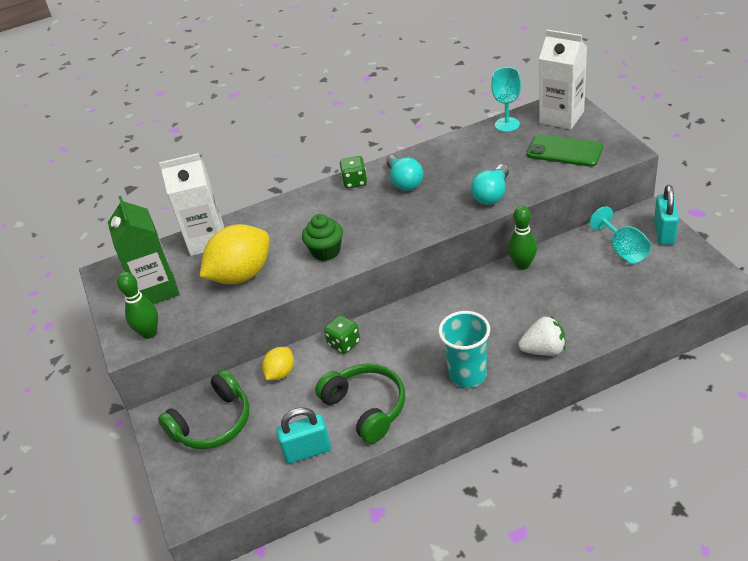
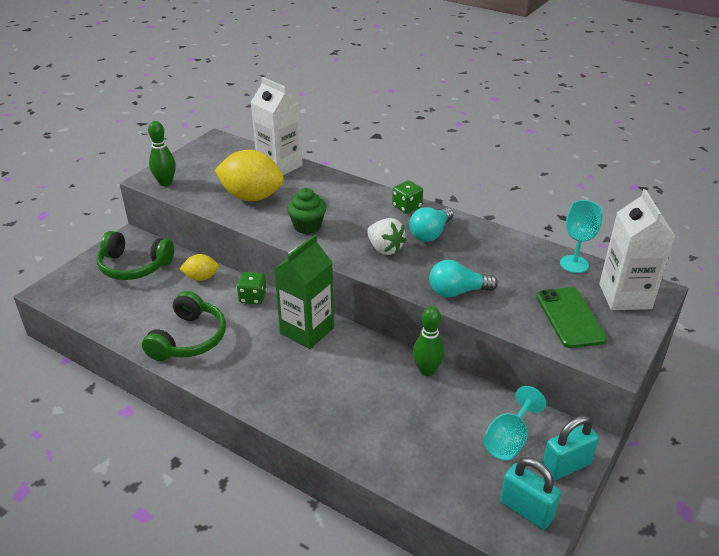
camera: 50 degrees right, 5 degrees down
(157, 289) = (212, 167): green carton -> green carton (307, 331)
(307, 451) = (128, 325): turquoise padlock -> turquoise padlock (526, 510)
(467, 375) = (259, 386): turquoise cup -> none
(543, 350) = (321, 427): white strawberry -> white strawberry (385, 249)

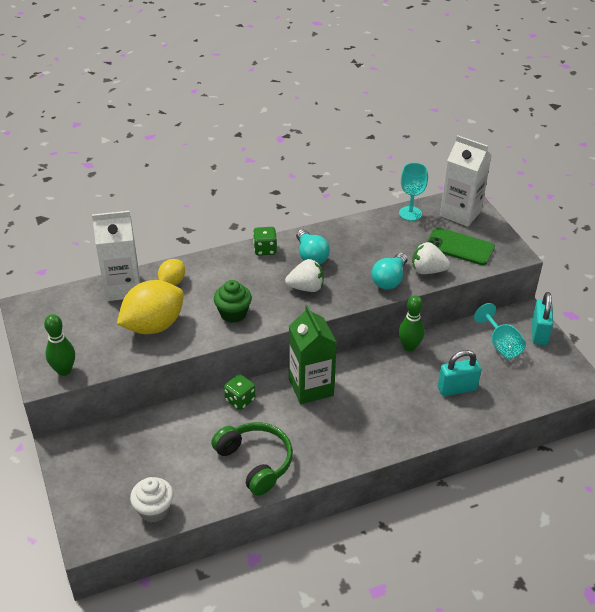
camera: 55 degrees left, 5 degrees up
(97, 309) = (154, 510): none -> white cupcake
(134, 266) = (114, 460): green headphones -> none
(201, 278) = (179, 421): yellow lemon -> yellow lemon (172, 282)
(503, 311) = (427, 270): none -> white strawberry
(526, 510) = (559, 369): turquoise padlock -> turquoise padlock (457, 389)

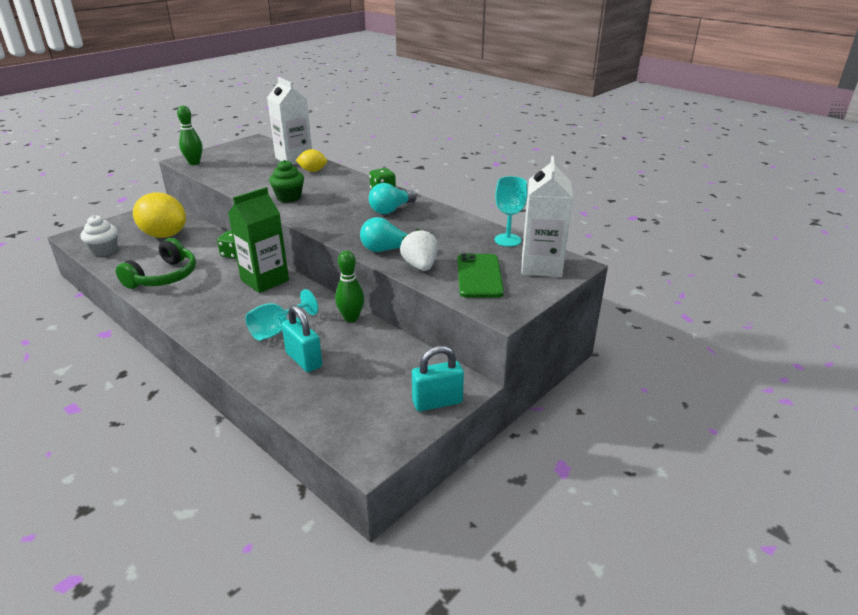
camera: 65 degrees right, 10 degrees down
(153, 326) = (256, 176): yellow lemon -> yellow lemon (164, 235)
(306, 288) = (344, 216): white strawberry -> none
(501, 345) = (395, 376): turquoise goblet -> turquoise goblet (277, 330)

